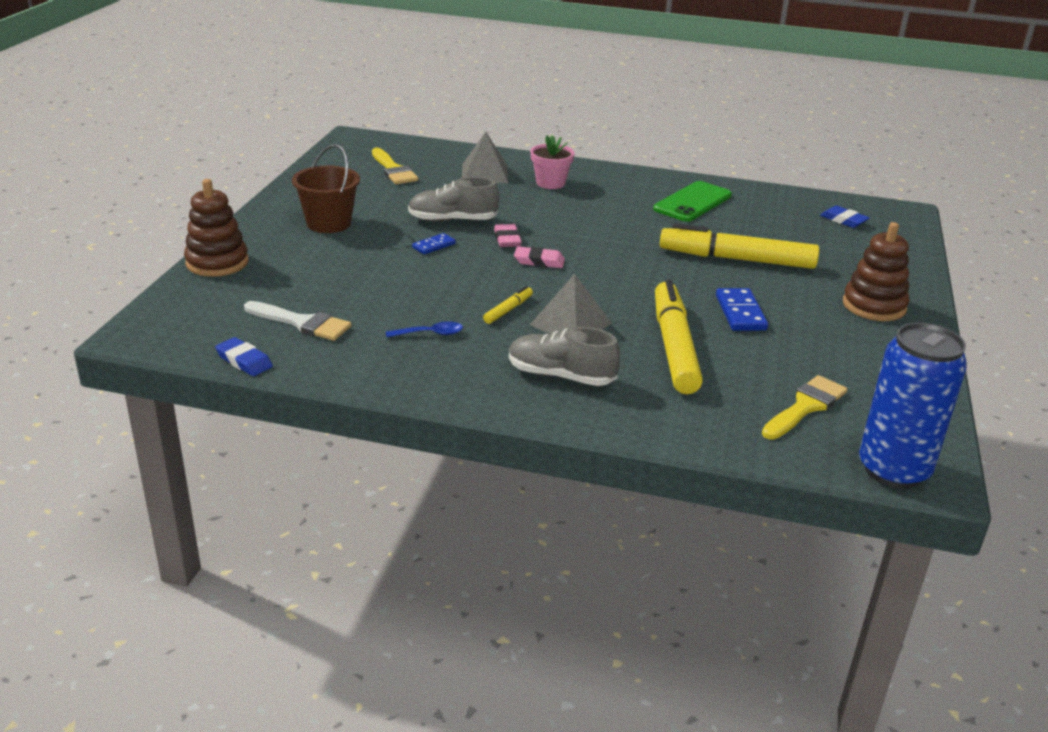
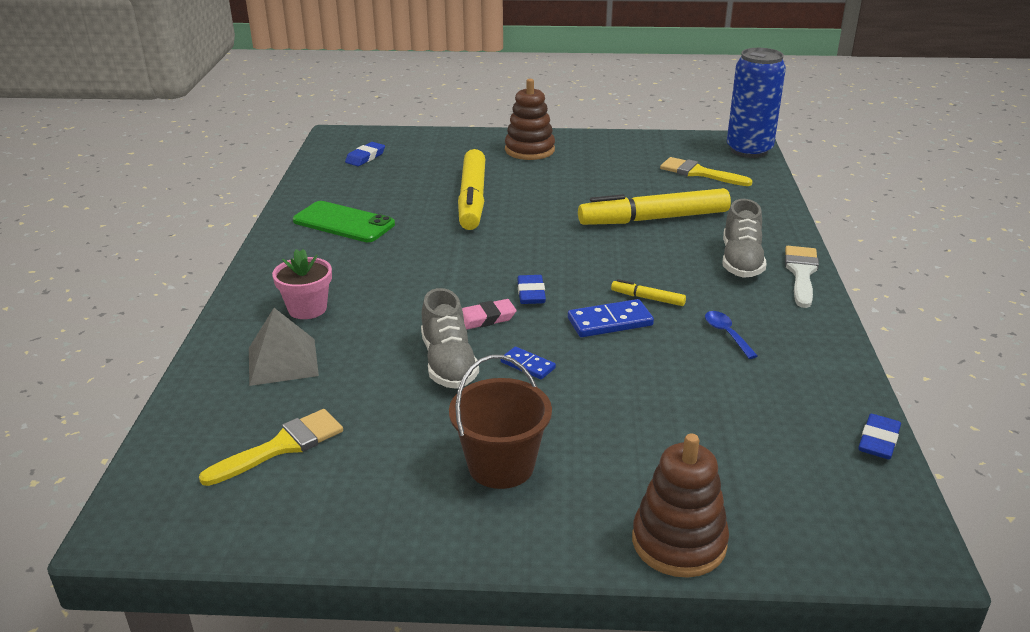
camera: 100 degrees left, 0 degrees up
(302, 323) = (772, 420): white brush -> white brush (801, 273)
(539, 261) = (531, 293): pink eraser -> blue eraser
(570, 324) = (650, 265): grey pyramid -> none
(740, 313) = (575, 196): blue domino -> blue domino (610, 322)

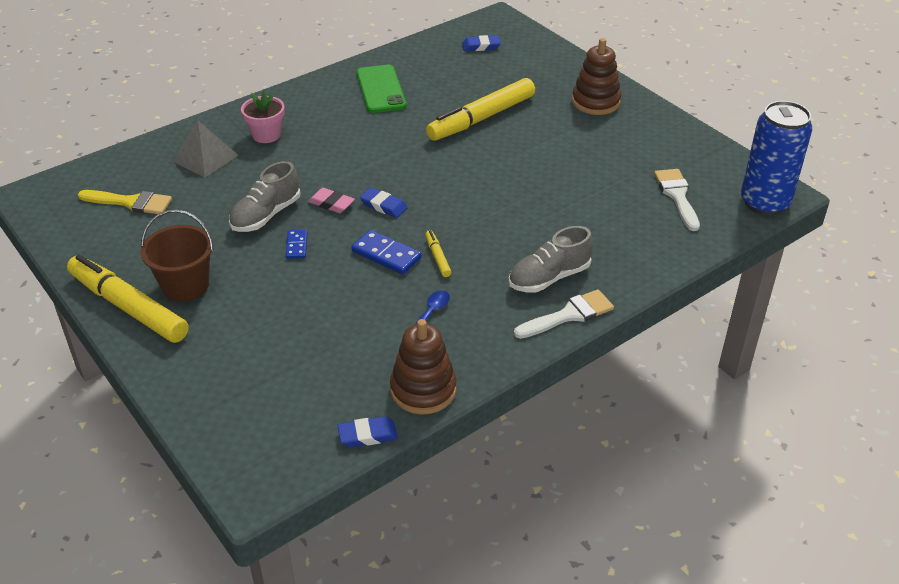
camera: 50 degrees right, 10 degrees up
(531, 293) = (383, 206): blue eraser -> blue eraser turned 75 degrees clockwise
(654, 219) = (563, 209): yellow marker -> yellow marker (128, 307)
(679, 542) = (177, 385): brown stacking toy -> brown stacking toy (423, 390)
(699, 173) = (677, 196): yellow brush -> white brush

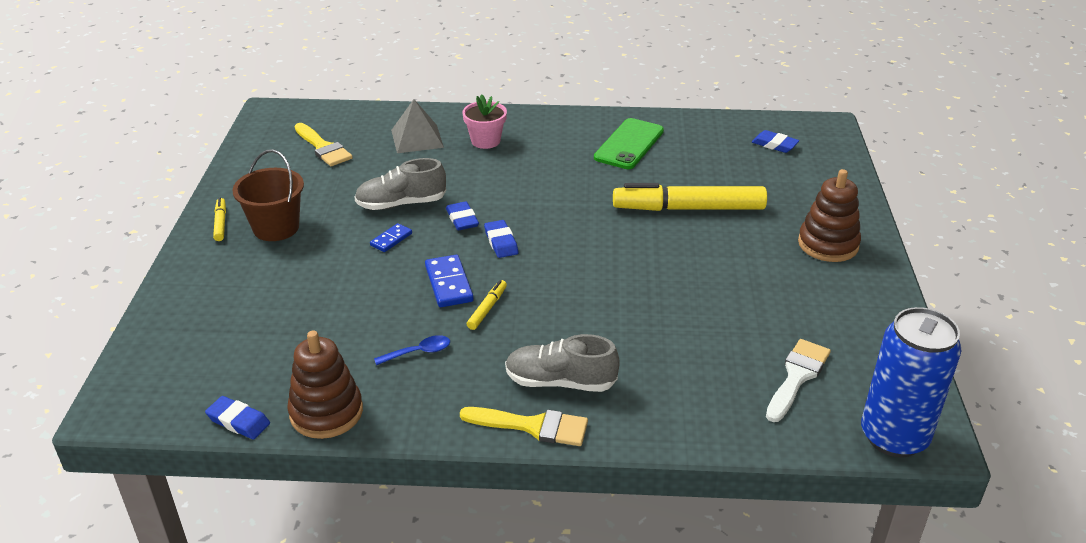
camera: 40 degrees right, 5 degrees down
(128, 307) = (220, 223): yellow marker -> yellow marker, size x0.42
(331, 203) = (462, 219): pink eraser -> blue eraser
(569, 315) = (533, 426): white brush -> yellow brush

